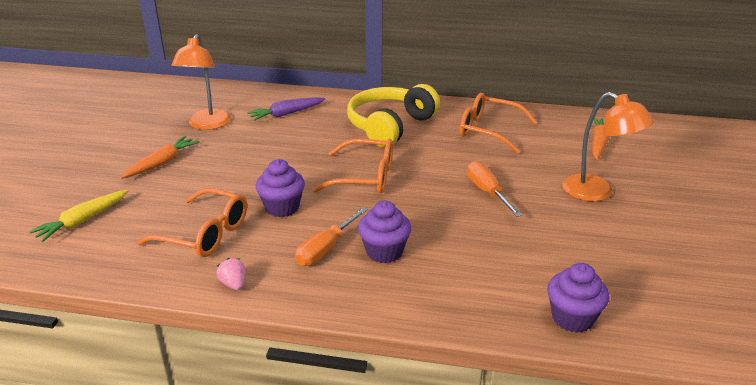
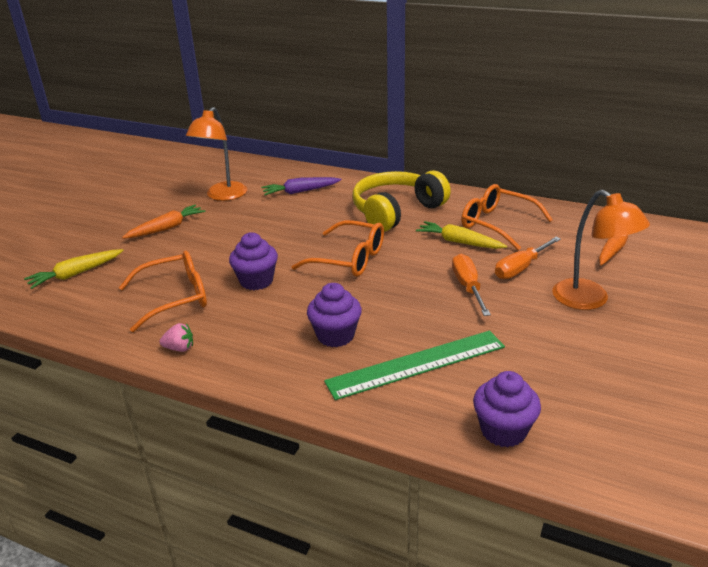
camera: 15 degrees right, 0 degrees up
(205, 234) = (175, 298): orange glasses -> orange glasses turned 60 degrees counterclockwise
(233, 284) = (179, 348): pink strawberry -> pink strawberry turned 105 degrees clockwise
(325, 249) = (279, 326): orange screwdriver -> orange screwdriver (520, 268)
(461, 150) = (459, 242): none -> yellow carrot
(471, 269) = (416, 364): none -> green ruler

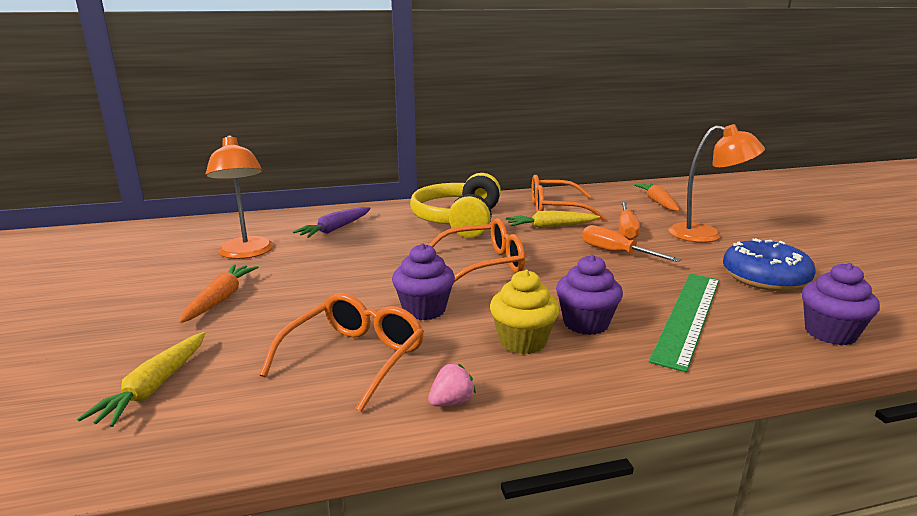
camera: 40 degrees left, 10 degrees down
(275, 330) = (522, 341): none -> yellow cupcake
(554, 363) = (765, 278): none -> blue donut

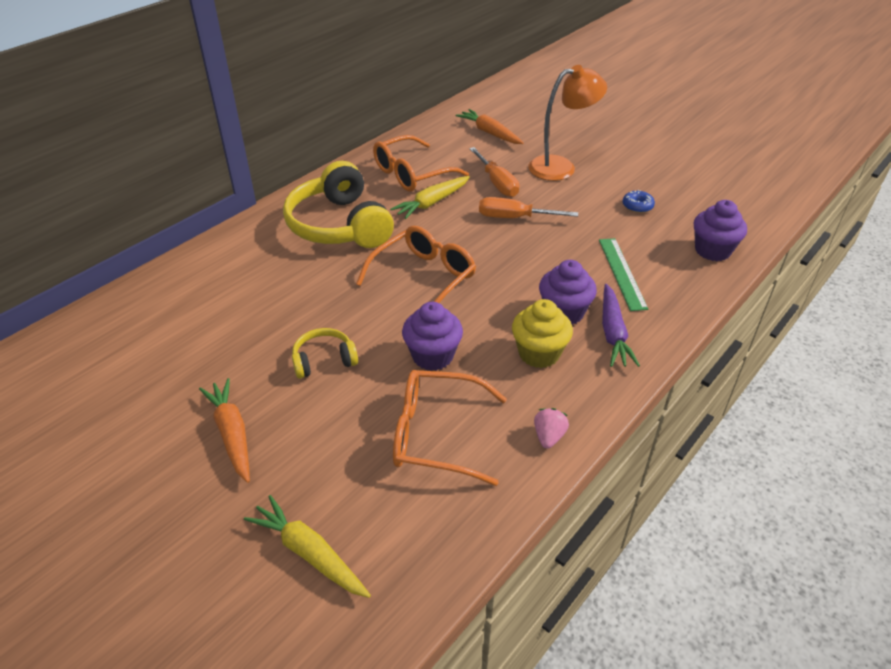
camera: 35 degrees left, 20 degrees up
(154, 387) = (309, 553): yellow carrot -> yellow carrot turned 150 degrees clockwise
(246, 253) = (173, 363): orange lamp -> none
(335, 229) = (226, 287): purple carrot -> purple carrot (613, 333)
(339, 284) = (324, 360): none -> yellow headphones
(355, 358) = (436, 434): orange glasses -> orange glasses turned 75 degrees counterclockwise
(688, 316) = (622, 273): green ruler -> green ruler, size x0.66
(765, 278) = (637, 206): blue donut -> blue donut, size x0.45

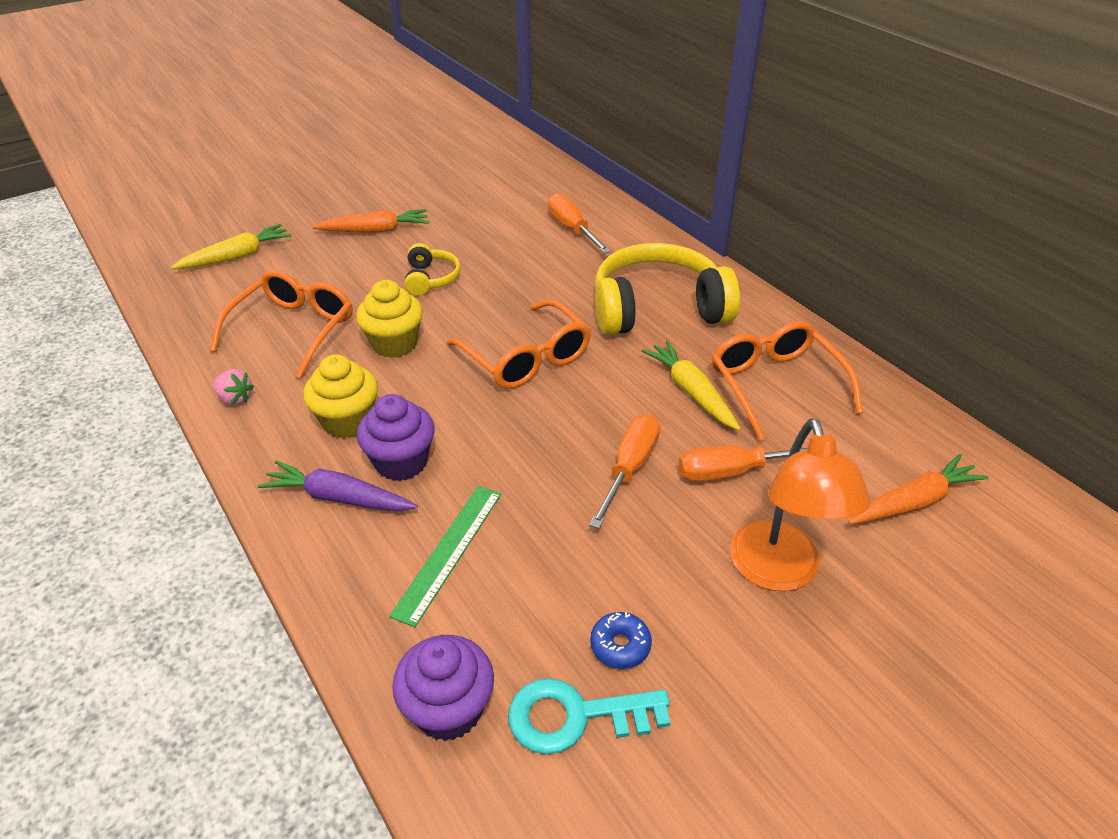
camera: 105 degrees right, 0 degrees up
(217, 287) = (572, 228): none -> orange screwdriver
(432, 356) = (394, 344): purple cupcake -> yellow cupcake
(622, 273) = (449, 551): green ruler -> green ruler turned 75 degrees counterclockwise
(684, 213) = (575, 716): none -> turquoise key

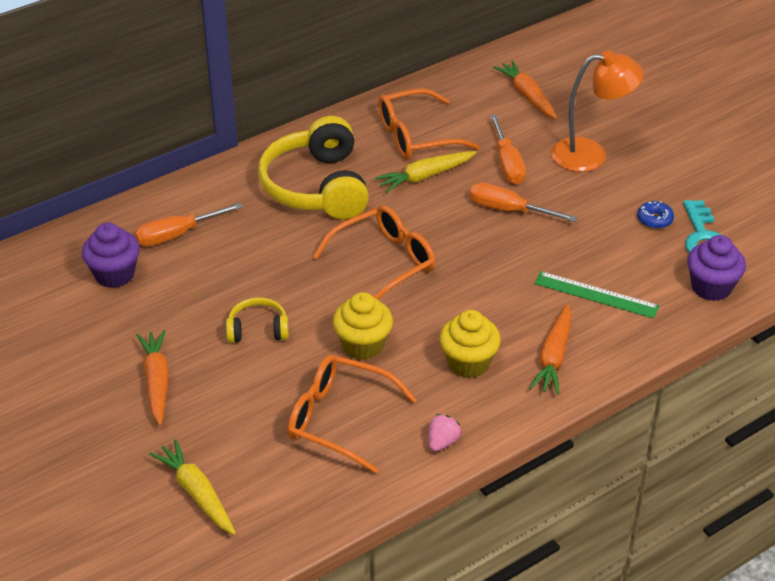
camera: 90 degrees left, 0 degrees up
(339, 498) = (554, 356): purple carrot -> orange carrot
(401, 462) = (513, 326): purple cupcake -> purple cupcake (115, 274)

